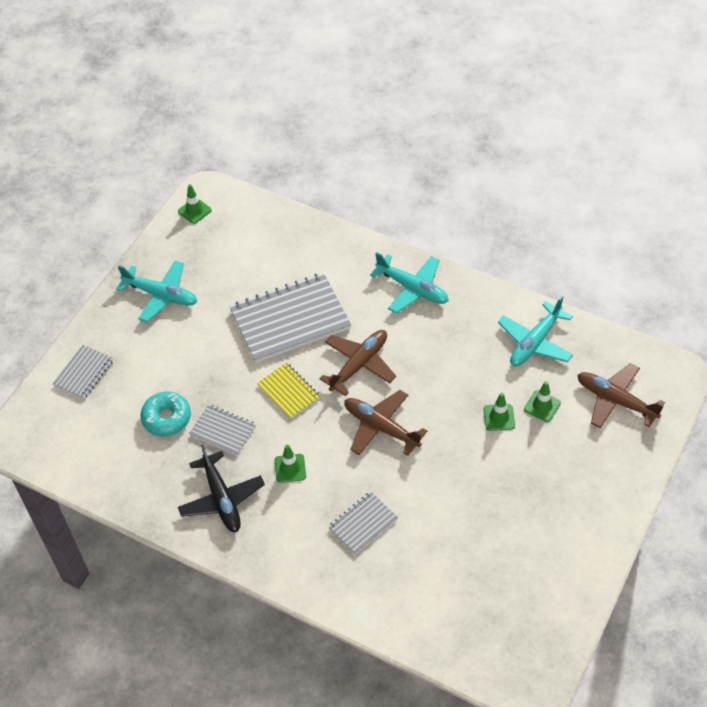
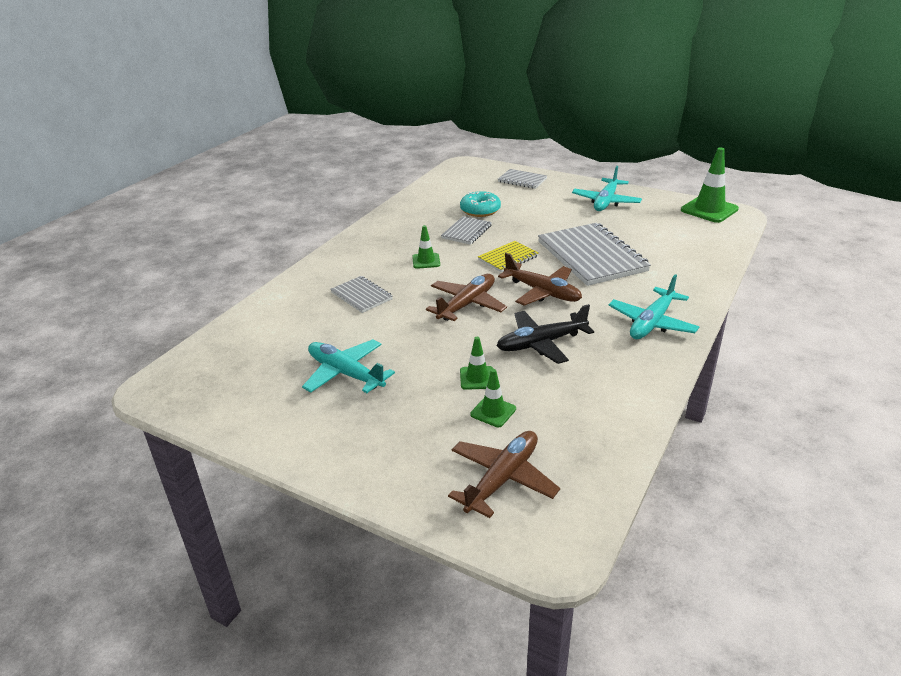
camera: 90 degrees right, 20 degrees down
(194, 211) = (709, 210): green traffic cone -> green traffic cone, size x1.81
(222, 499) = (401, 234): black plane -> black plane (541, 343)
(535, 342) = (591, 410): turquoise plane -> turquoise plane (345, 373)

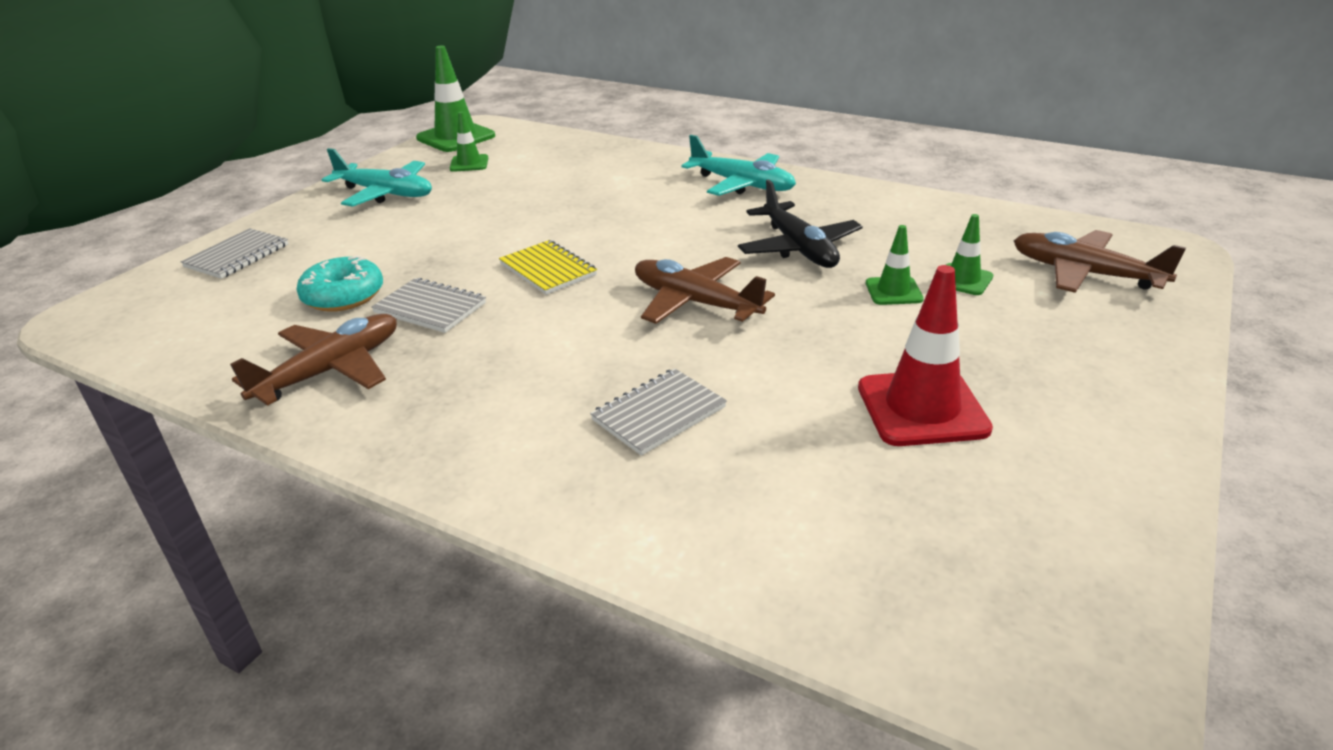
camera: 90 degrees left, 0 degrees up
(345, 373) = (922, 408): turquoise plane -> red traffic cone
(426, 261) = (533, 347): green traffic cone -> green traffic cone (469, 163)
(542, 292) = (662, 245): brown plane -> brown plane (331, 370)
(591, 256) = (563, 210): grey notebook -> none

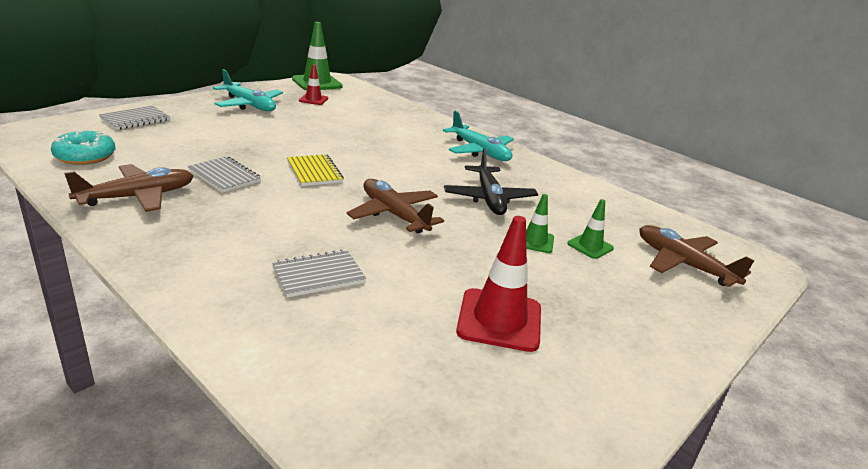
camera: 10 degrees right, 5 degrees down
(343, 296) = (178, 157): turquoise donut -> turquoise donut (85, 156)
(469, 163) = (313, 99): green traffic cone -> red traffic cone

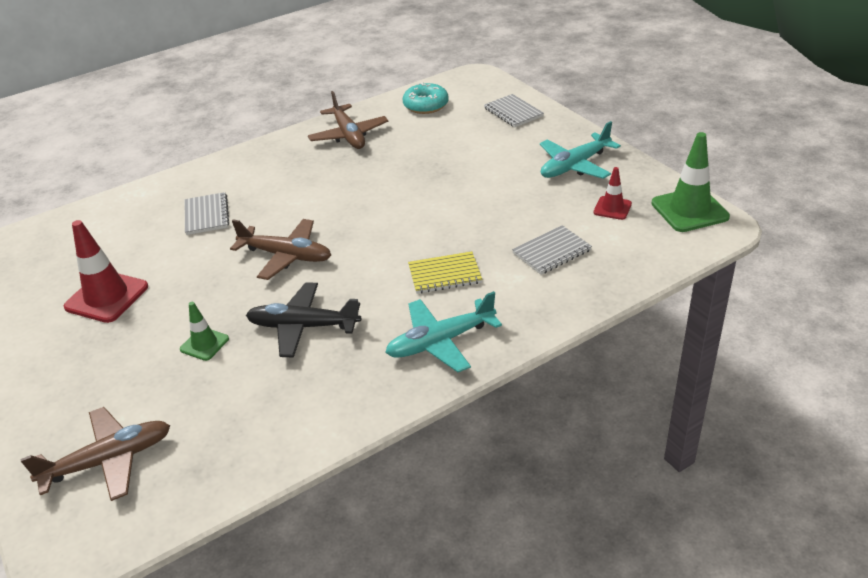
camera: 110 degrees right, 10 degrees up
(224, 176) = (381, 166): grey notebook -> grey notebook (551, 252)
(314, 172) = (386, 211): yellow notebook -> yellow notebook (445, 274)
(394, 214) = (286, 256): brown plane -> brown plane turned 45 degrees clockwise
(590, 246) = (178, 386): green traffic cone -> none

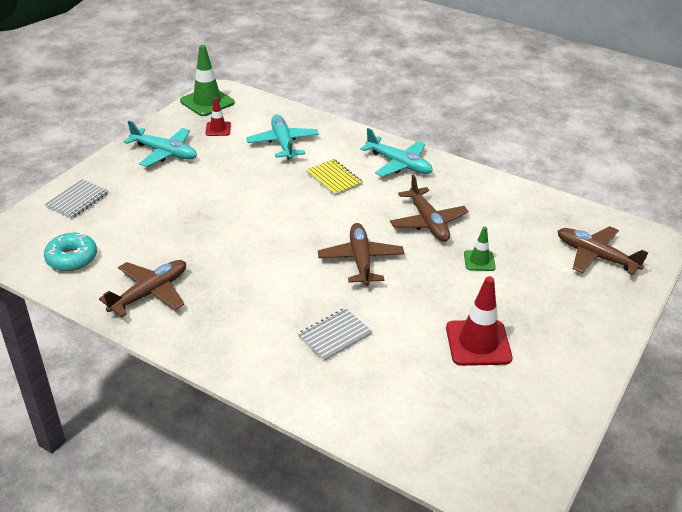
camera: 120 degrees left, 0 degrees up
(303, 326) = (428, 222): black plane -> brown plane
(551, 252) = (283, 143): grey notebook -> turquoise plane

